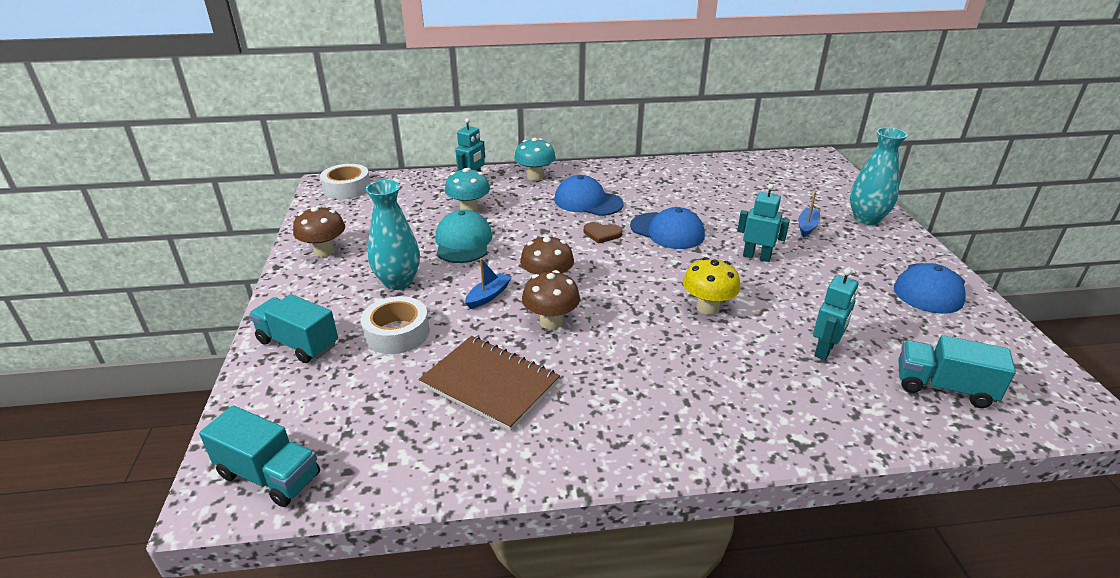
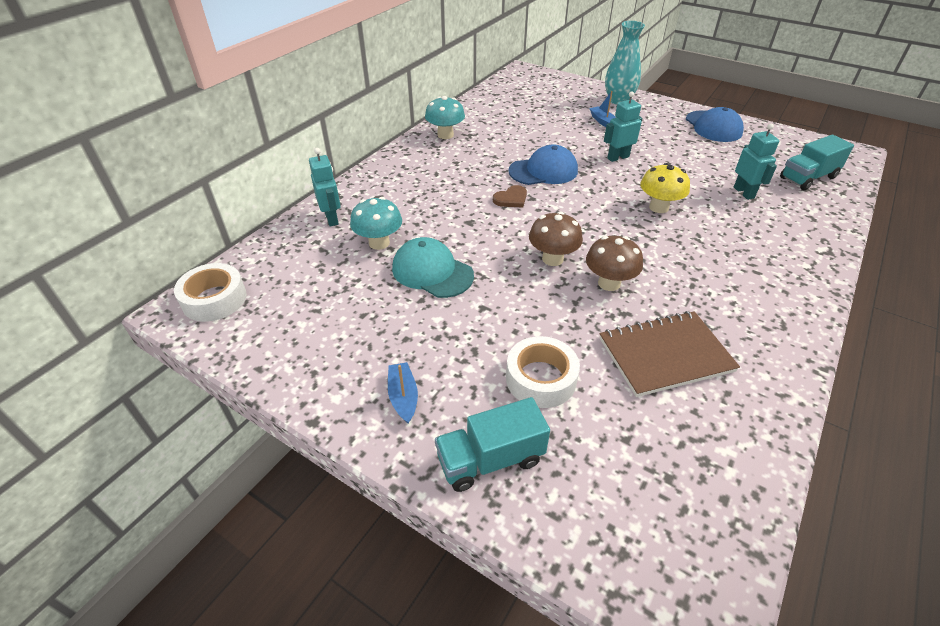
camera: 50 degrees left, 10 degrees up
(269, 475) = (696, 564): turquoise truck -> none
(324, 251) = (329, 370): brown mushroom -> none
(398, 282) = (454, 341): turquoise vase -> none
(488, 296) = (537, 298): blue boat -> blue boat (403, 397)
(535, 177) = (374, 183): turquoise mushroom -> turquoise mushroom (445, 135)
(588, 201) = (453, 180): blue cap -> none

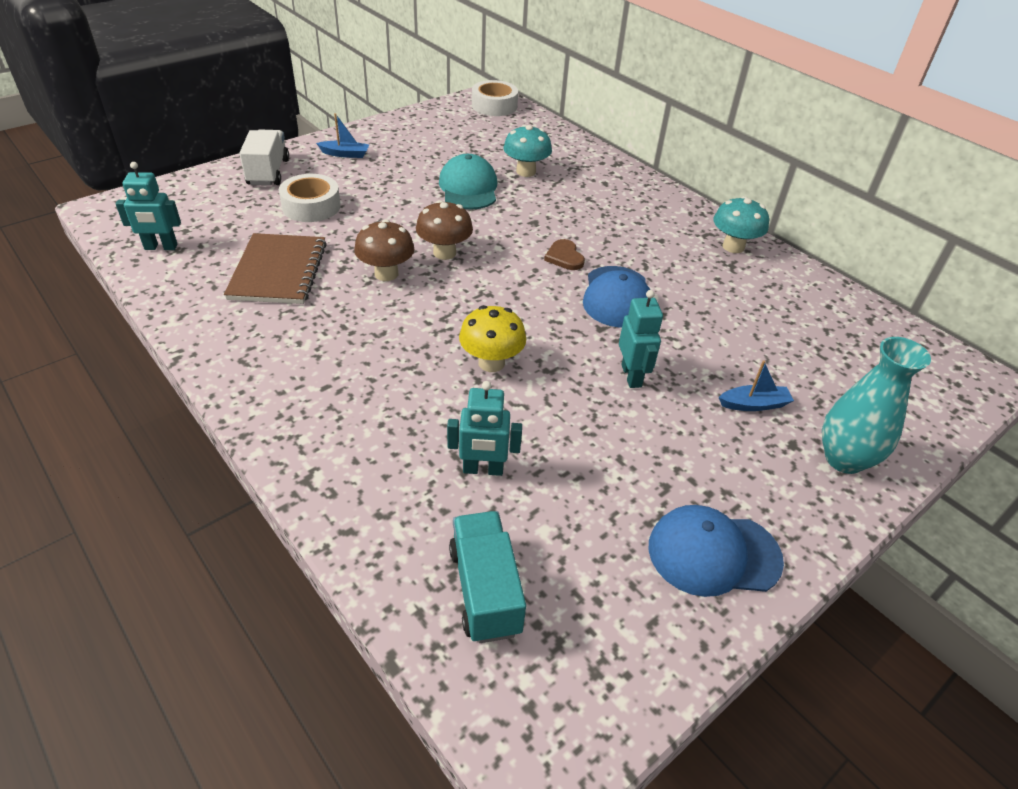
camera: 105 degrees right, 0 degrees up
(332, 218) = (576, 156): turquoise robot -> turquoise robot (161, 247)
(432, 272) = (468, 188): turquoise cap -> turquoise cap turned 60 degrees counterclockwise
(490, 459) = (268, 172): turquoise truck -> white truck

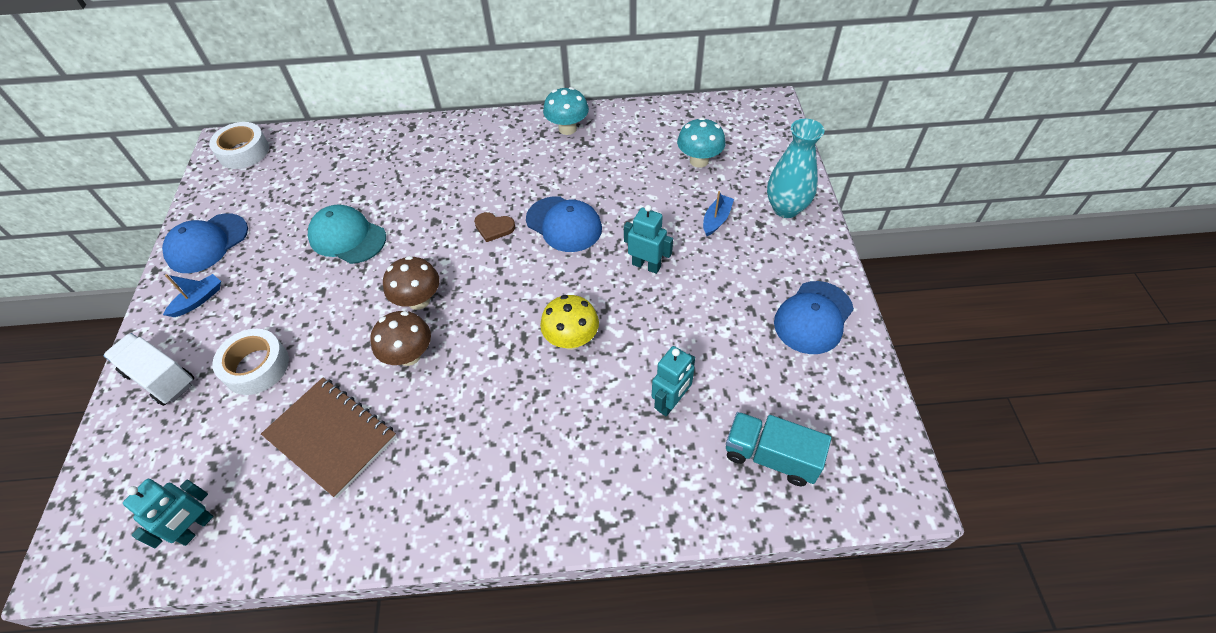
camera: 50 degrees left, 10 degrees up
(396, 133) = (207, 243): none -> blue cap
(526, 172) = (364, 187): turquoise mushroom -> turquoise mushroom (699, 161)

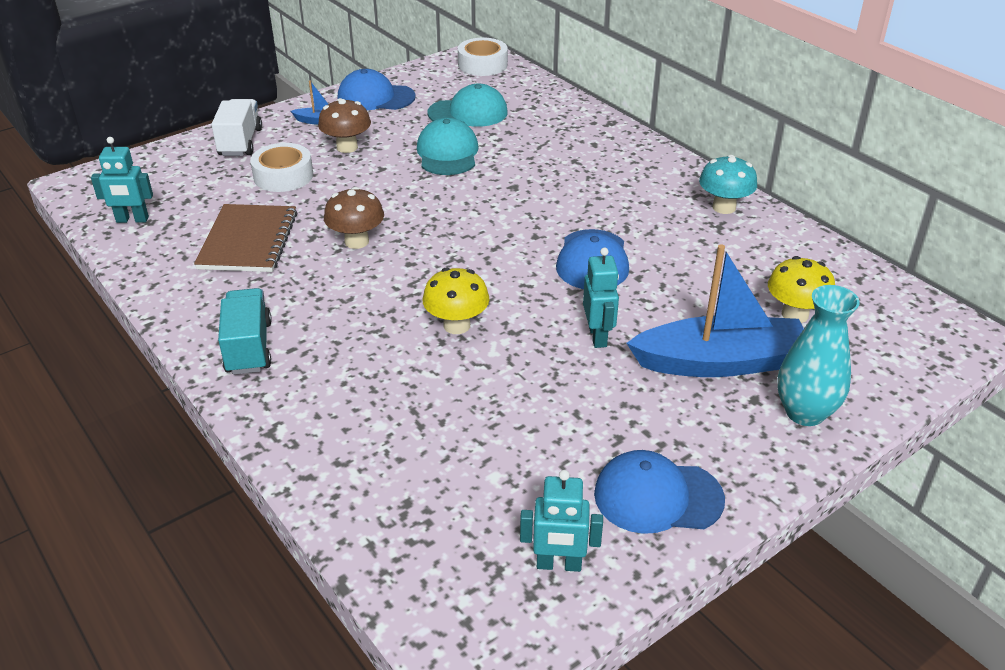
camera: 55 degrees right, 15 degrees down
(304, 196) = (468, 113): none -> turquoise cap
(419, 300) = (417, 219): brown mushroom -> brown mushroom (347, 147)
(494, 227) = (542, 221): brown heart -> none
(670, 402) = (440, 423): turquoise robot -> turquoise robot (559, 564)
(699, 161) = (795, 314): turquoise mushroom -> yellow mushroom
(716, 219) = (720, 362): blue boat -> blue boat, size x2.37
(771, 456) = (433, 526): turquoise truck -> turquoise truck (249, 347)

